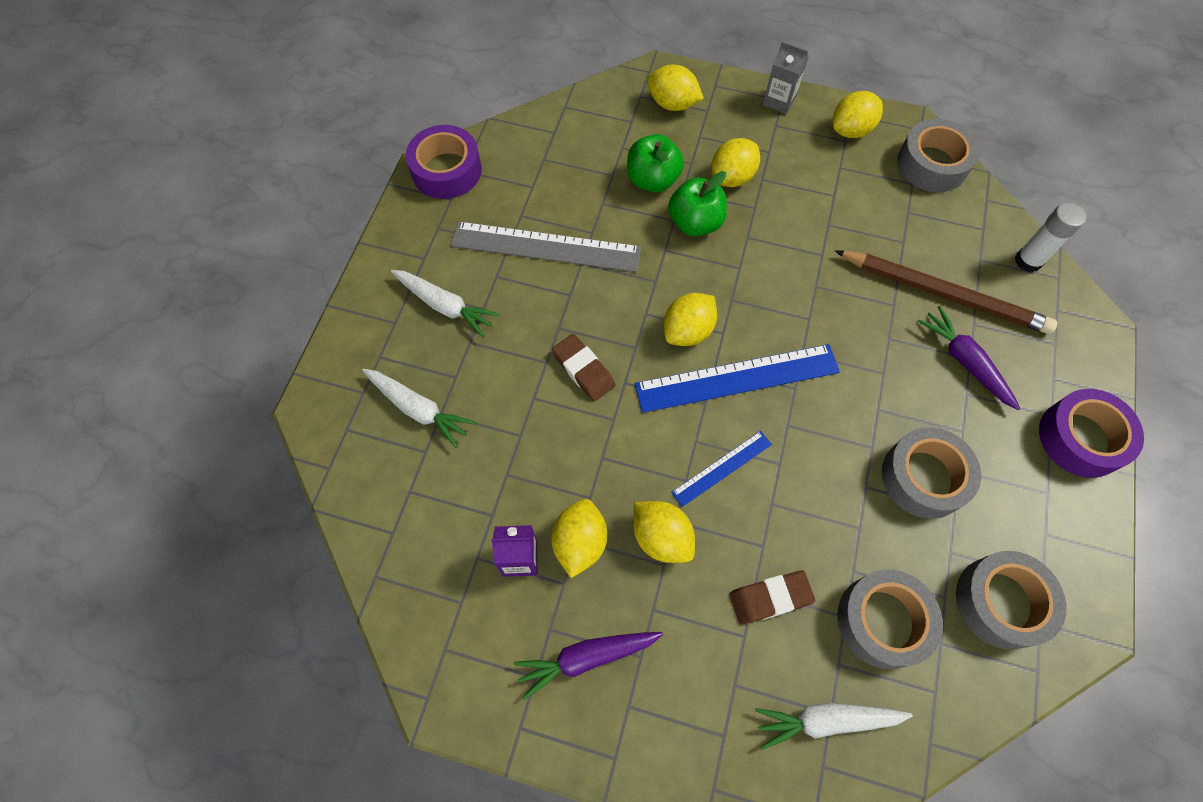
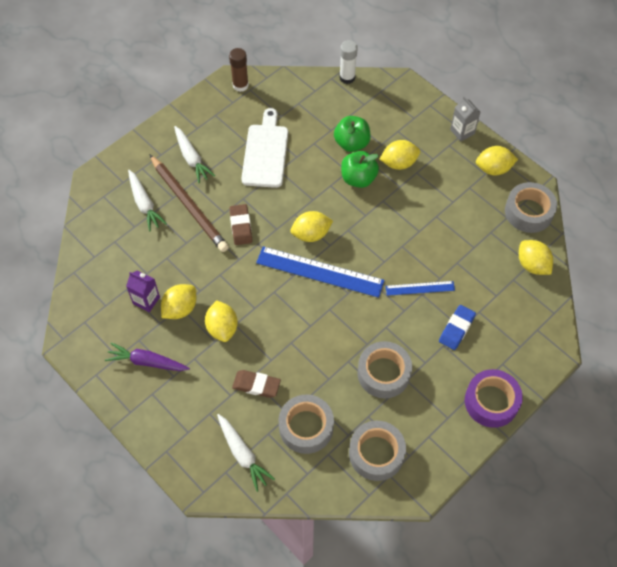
camera: 30 degrees right, 5 degrees down
(446, 170) = (240, 85): purple tape -> brown glue stick
(546, 247) = (265, 152): grey ruler -> white cutting board
(672, 104) = (395, 105): yellow lemon -> yellow lemon (532, 265)
(722, 468) = (278, 312): blue ruler -> blue ruler (420, 288)
(826, 720) = (242, 454): white carrot -> white carrot turned 150 degrees counterclockwise
(943, 293) = (474, 287): brown pencil -> brown pencil (189, 205)
(965, 362) = (456, 329): purple carrot -> blue eraser
(1028, 261) = (542, 294): white glue stick -> white glue stick (347, 77)

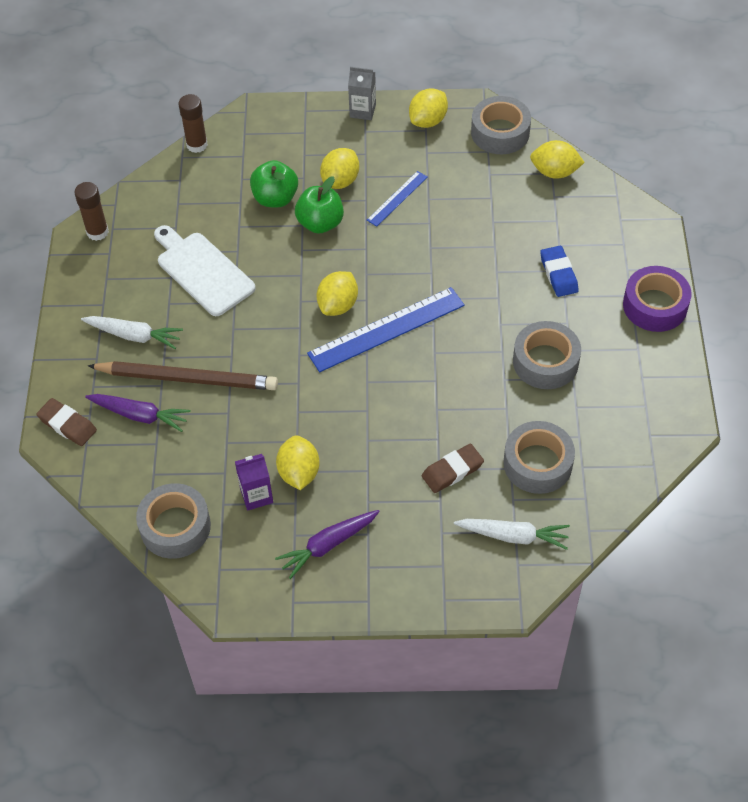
camera: 45 degrees left, 5 degrees down
(144, 204) = (139, 415): white carrot -> purple carrot
(222, 328) = (360, 453): yellow lemon -> none
(241, 226) = (263, 354): brown eraser -> brown eraser (67, 425)
(347, 77) = (197, 145): white glue stick -> brown glue stick
(376, 453) = (619, 429): grey tape -> grey tape (175, 527)
(420, 288) = (489, 268): blue ruler -> blue ruler (397, 198)

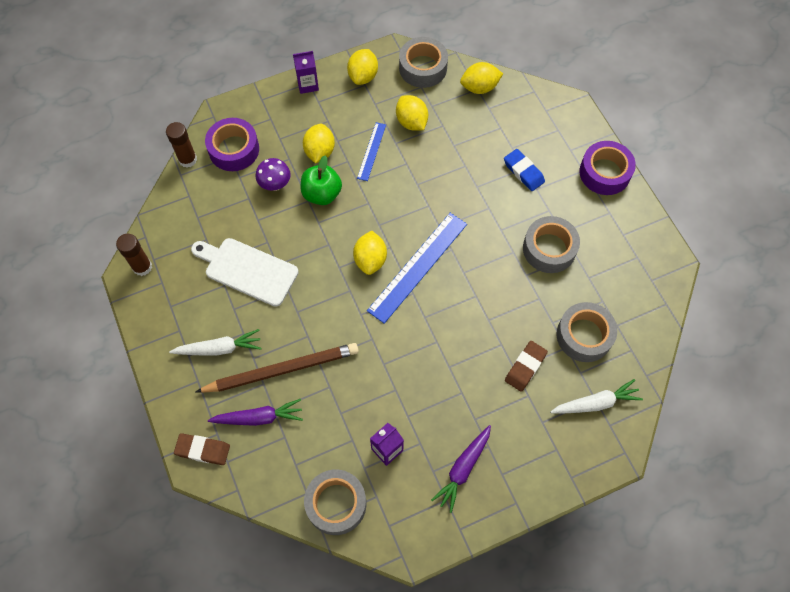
camera: 25 degrees left, 10 degrees up
(250, 150) = (234, 149): none -> purple tape
(275, 198) = (275, 185): green apple -> purple mushroom
(299, 473) = (410, 416): yellow lemon -> yellow lemon (411, 122)
(362, 111) = (308, 84): grey carton -> purple carton

